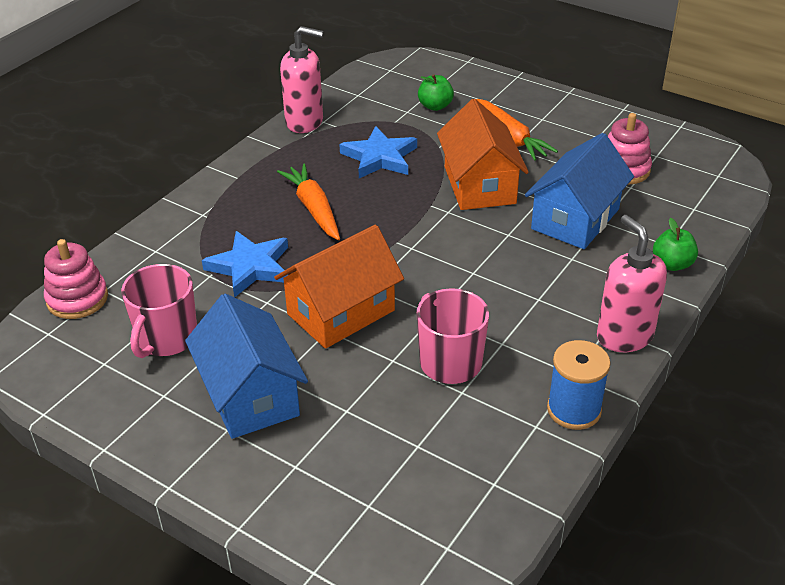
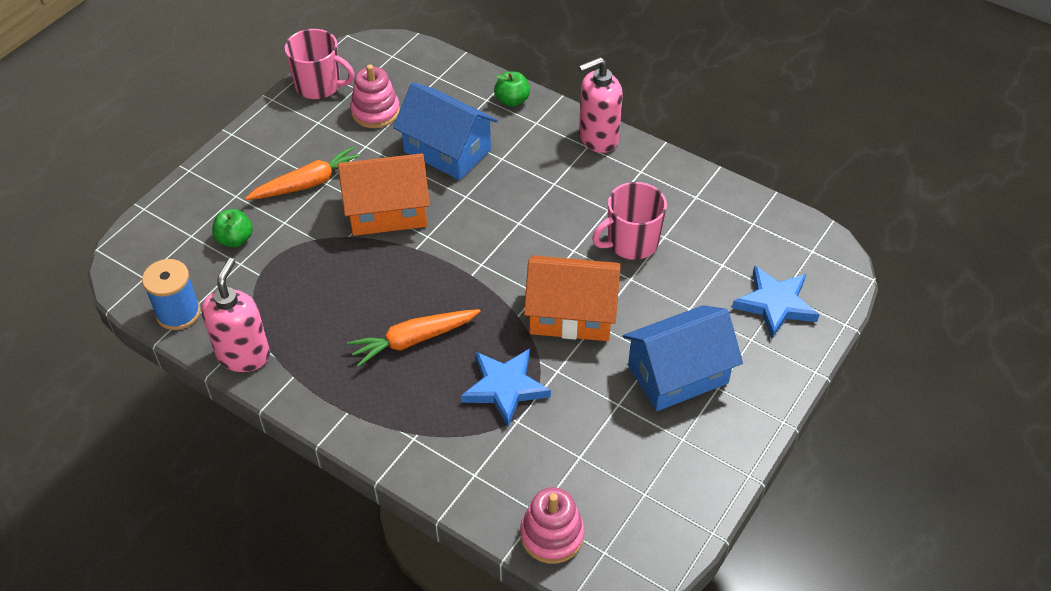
camera: 90 degrees left, 10 degrees up
(166, 338) = (609, 446): pink mug -> pink mug (319, 85)
(341, 312) = (571, 314): orange house -> orange house turned 45 degrees counterclockwise
(380, 157) = (327, 287): blue star -> blue star (775, 304)
(574, 410) = (678, 174): blue spool -> blue spool (178, 313)

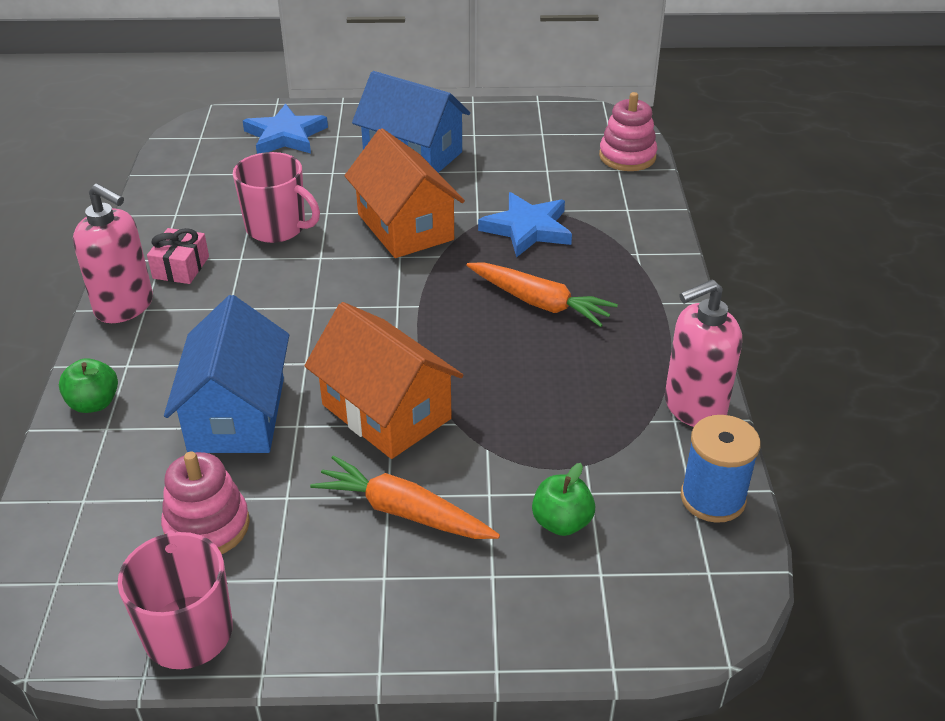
camera: 125 degrees left, 10 degrees down
(621, 177) = (181, 267): none -> pink gift

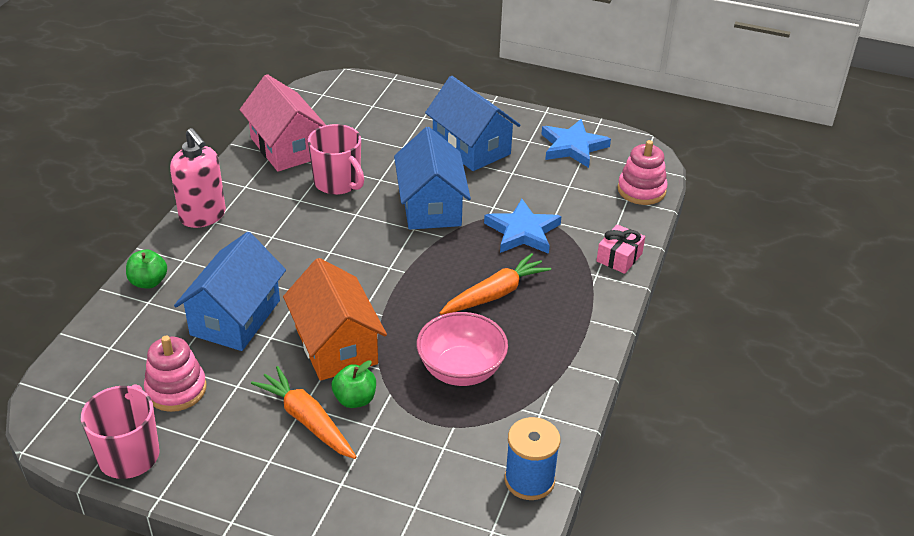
camera: 20 degrees right, 0 degrees up
(181, 267) = (255, 196): pink gift -> pink gift (619, 257)
(189, 204) = (286, 147): none -> pink house
(285, 136) = (384, 108): blue star -> blue star (573, 147)
(405, 227) = (431, 206): orange house -> blue house
(539, 303) = (495, 294): orange carrot -> orange carrot turned 90 degrees counterclockwise
(554, 397) = (461, 370): none -> pink bowl
(561, 522) = (410, 462): green apple -> green apple (355, 399)
(694, 407) = (560, 408): pink soap dispenser -> none

